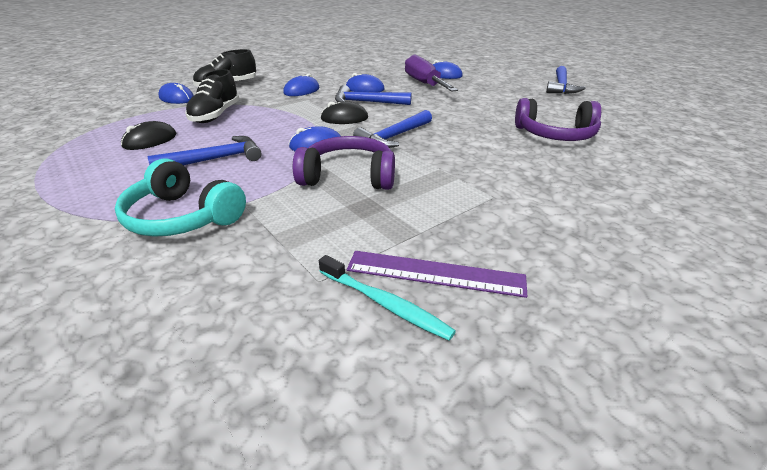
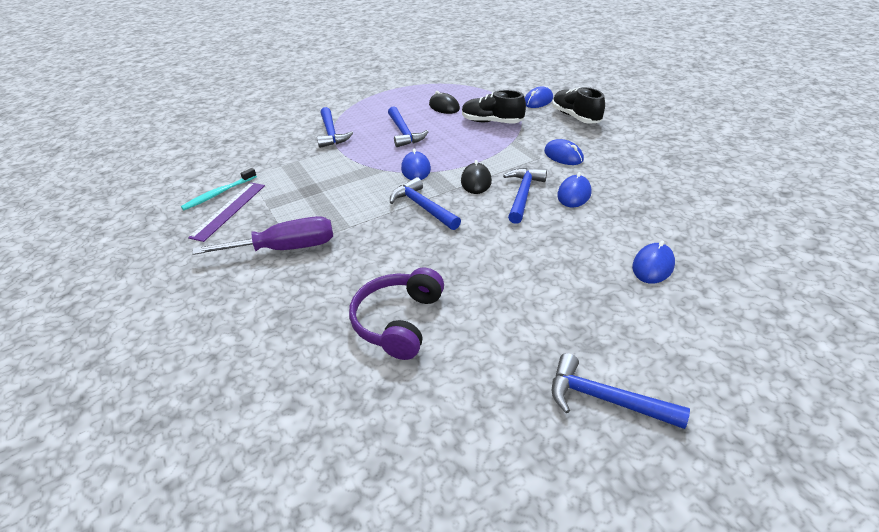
camera: 100 degrees right, 5 degrees up
(182, 217) = (331, 133): turquoise headphones -> blue hammer
(348, 176) = (355, 184): purple headphones -> none
(424, 84) = (601, 241): purple screwdriver -> purple screwdriver (285, 248)

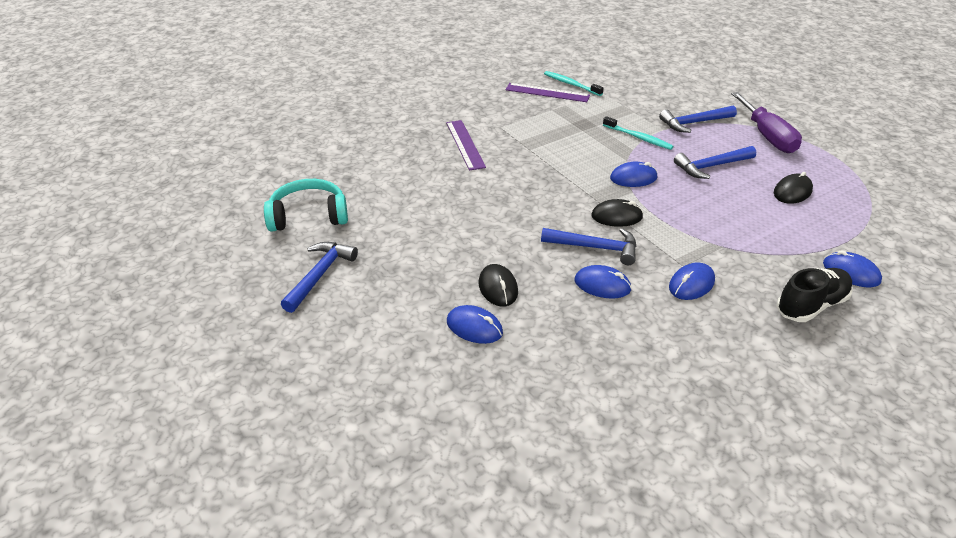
camera: 85 degrees right, 0 degrees up
(285, 248) = (498, 124): purple screwdriver -> purple screwdriver (767, 136)
(324, 275) = (465, 144): none -> purple ruler
(347, 161) = (638, 138): none -> turquoise toothbrush
(398, 321) = (411, 180): purple headphones -> none
(423, 207) = (563, 185): blue hammer -> none
(475, 429) = (308, 216): none -> turquoise headphones
(492, 122) = (764, 229): black shoe -> none
(592, 251) = (498, 288): none -> black mouse

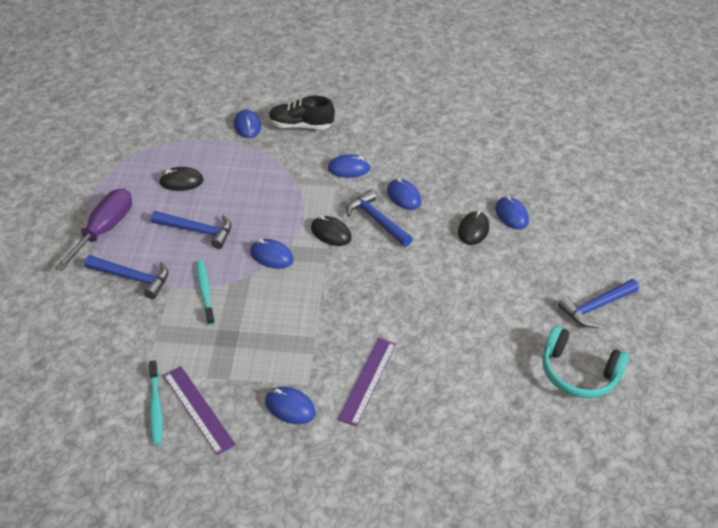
camera: 145 degrees left, 5 degrees up
(497, 114) = (290, 407): none -> blue mouse

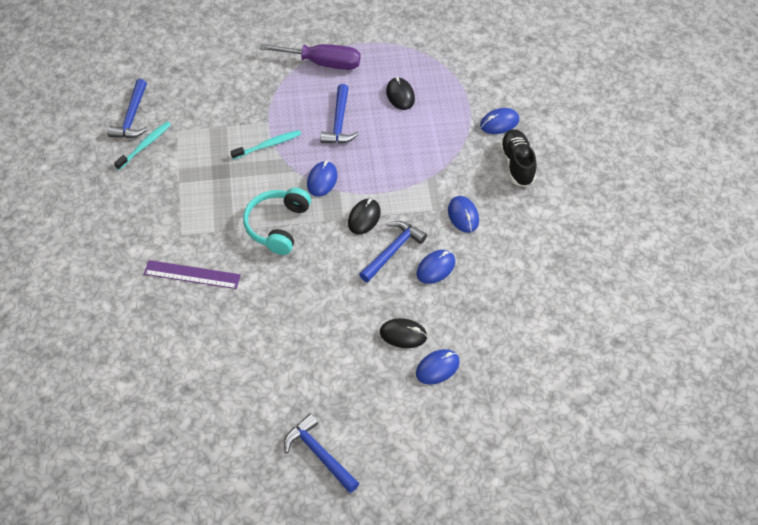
camera: 80 degrees right, 10 degrees up
(132, 278) = (272, 96): blue hammer -> blue hammer (132, 117)
(155, 407) = (145, 145): turquoise toothbrush -> turquoise toothbrush turned 150 degrees clockwise
(198, 409) = (146, 171): purple ruler -> none
(290, 407) = (157, 227): blue mouse -> none
(578, 373) = (228, 439): turquoise headphones -> turquoise headphones (277, 225)

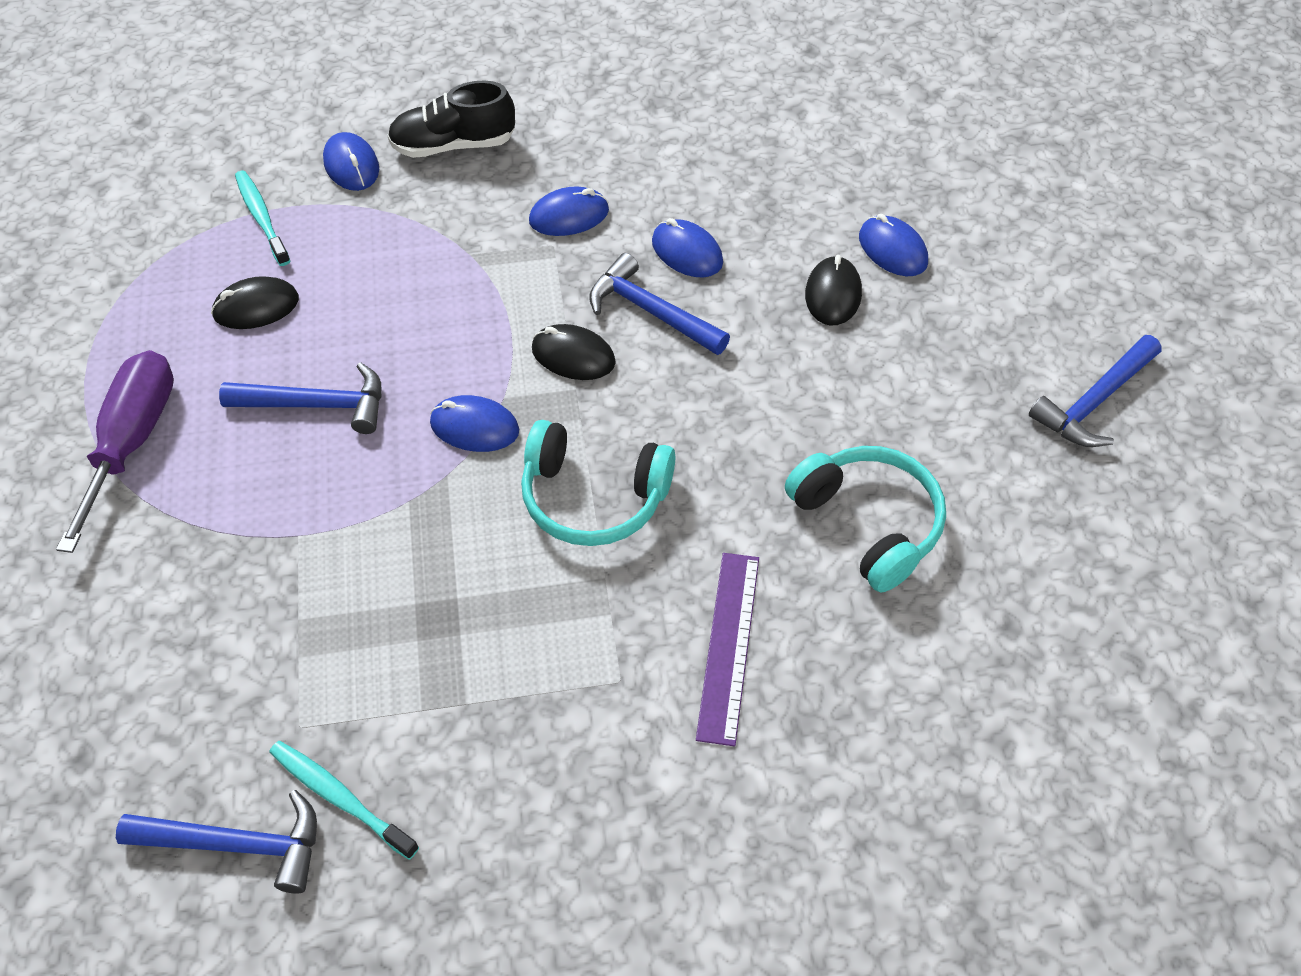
camera: 90 degrees left, 0 degrees up
(251, 336) = (869, 523): none -> turquoise headphones
(268, 145) = (368, 530): turquoise toothbrush -> turquoise toothbrush (262, 217)

